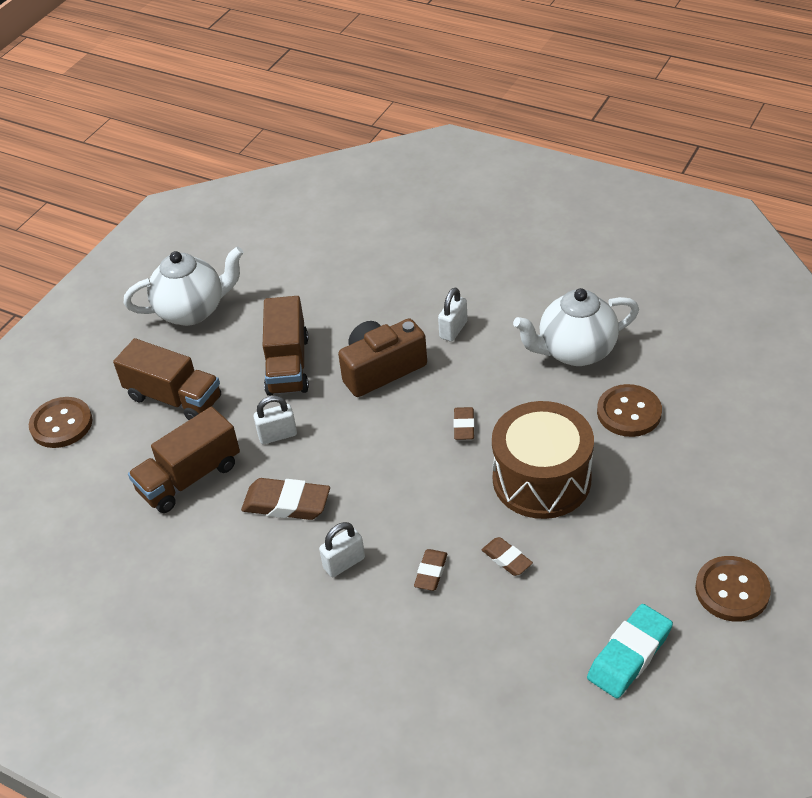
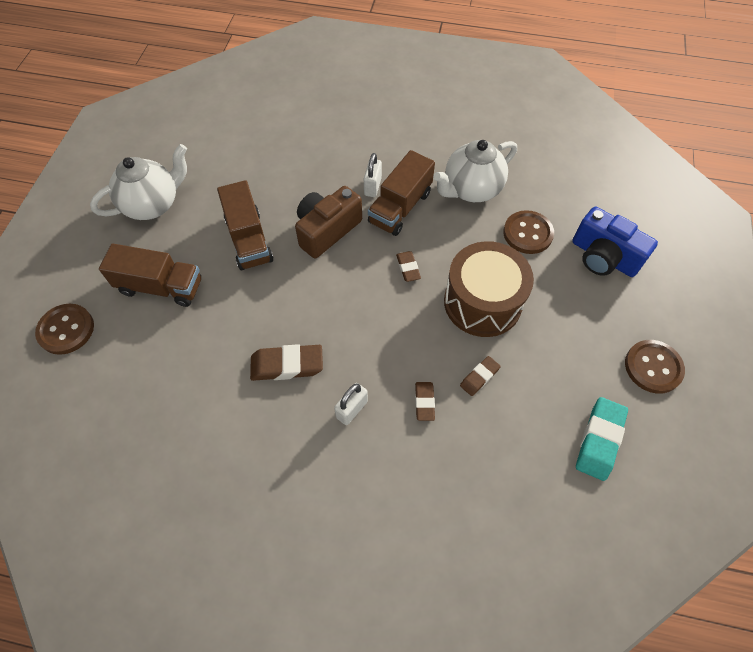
camera: 20 degrees left, 15 degrees up
(189, 478) = (196, 358): brown truck -> brown truck (400, 207)
(277, 435) = (260, 304): white padlock -> none
(506, 559) = (479, 377): brown eraser -> brown eraser turned 75 degrees counterclockwise
(718, 455) = (603, 257): none -> blue camera

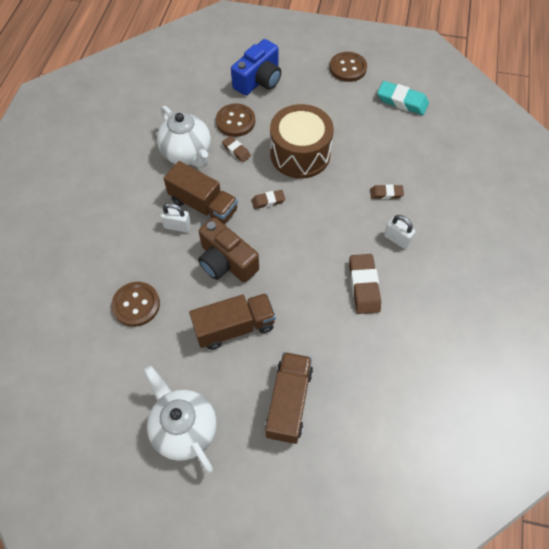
camera: 90 degrees left, 0 degrees up
(66, 330) = (341, 488): brown button -> brown button (136, 305)
(479, 377) = (363, 160): brown eraser -> brown eraser (236, 151)

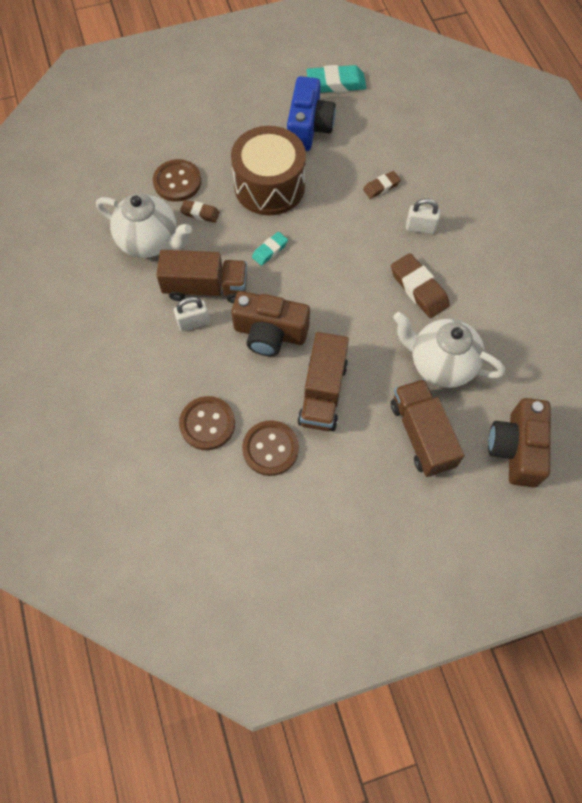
camera: 30 degrees left, 5 degrees up
(184, 428) = (341, 514): white teapot -> white teapot (440, 364)
(234, 327) = (323, 393): brown truck -> brown truck turned 150 degrees clockwise
(259, 80) = (171, 125): blue camera -> blue camera (308, 127)
(268, 201) = (270, 250): brown eraser -> turquoise eraser
(348, 68) = (257, 71): brown button -> brown button (270, 449)
(359, 458) = (516, 449): none -> brown camera

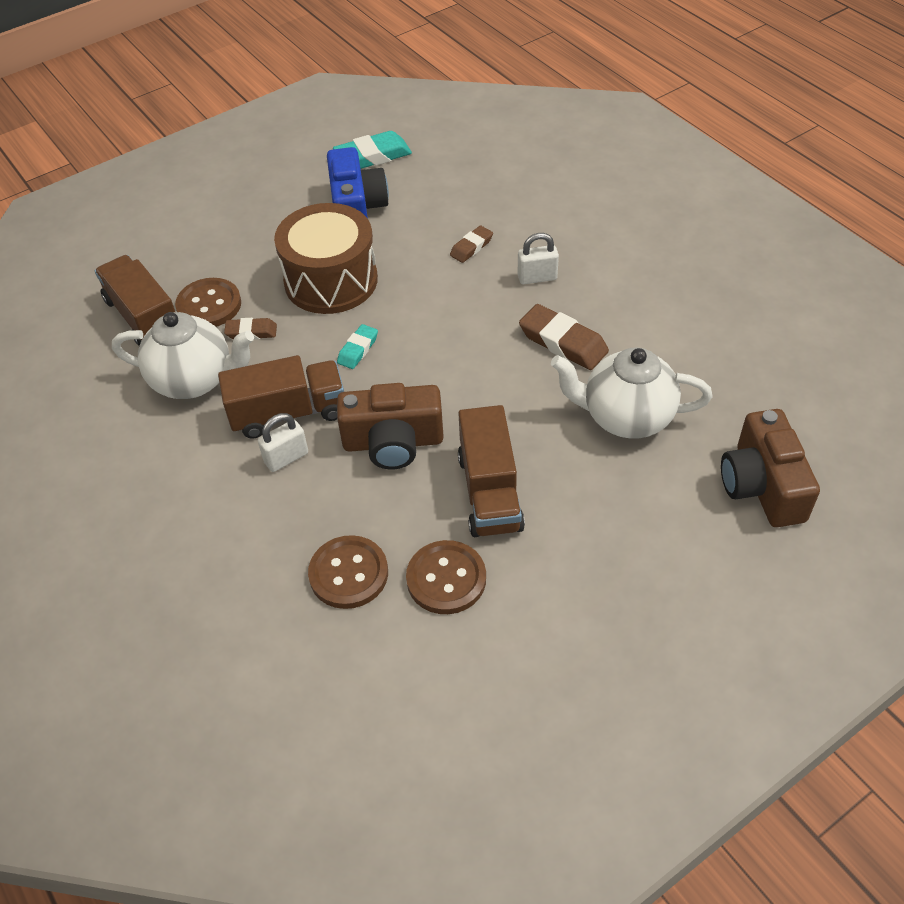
camera: 15 degrees left, 15 degrees down
(421, 435) = (637, 504): brown truck -> brown truck (143, 317)

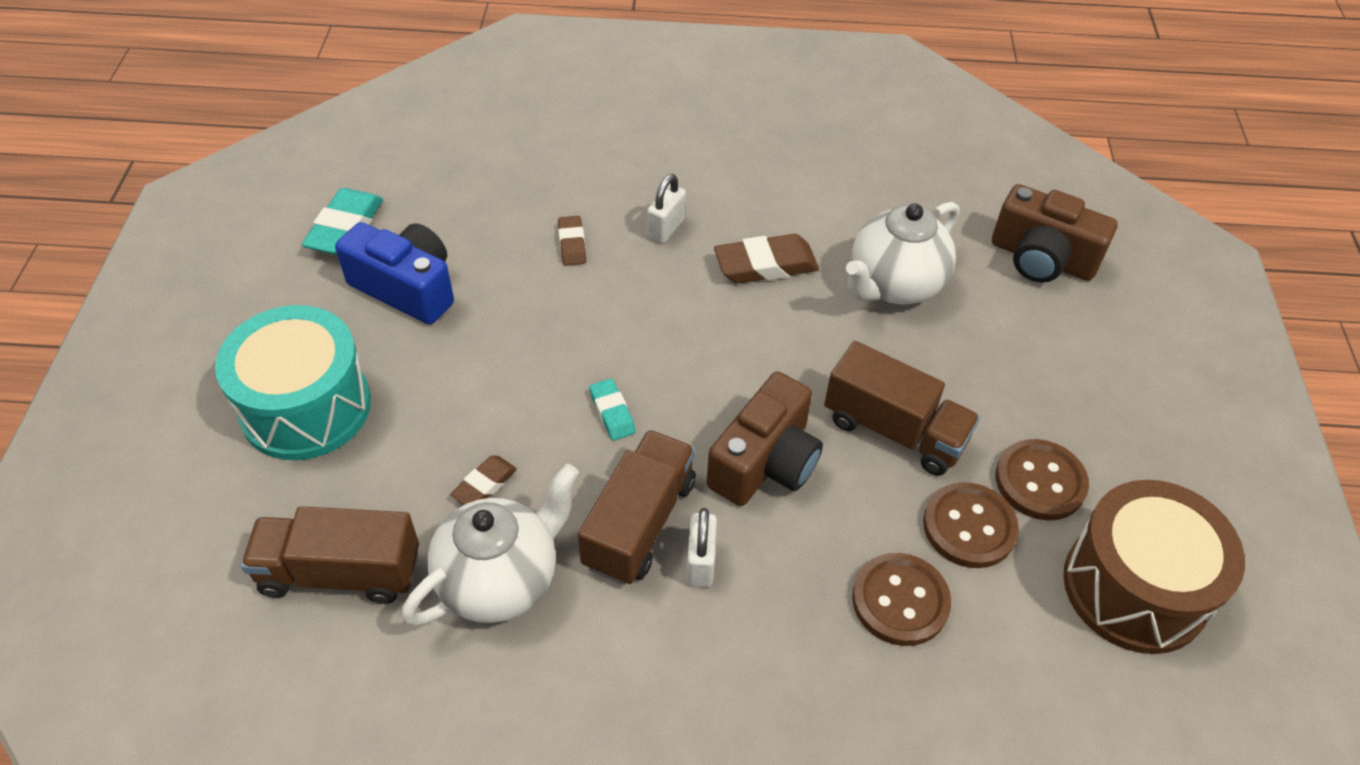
camera: 55 degrees left, 0 degrees up
(209, 305) = (397, 499): brown button -> brown button (1040, 481)
(234, 231) = (306, 407): none -> turquoise drum
(331, 280) = (488, 373): brown drum -> brown drum (1134, 588)

